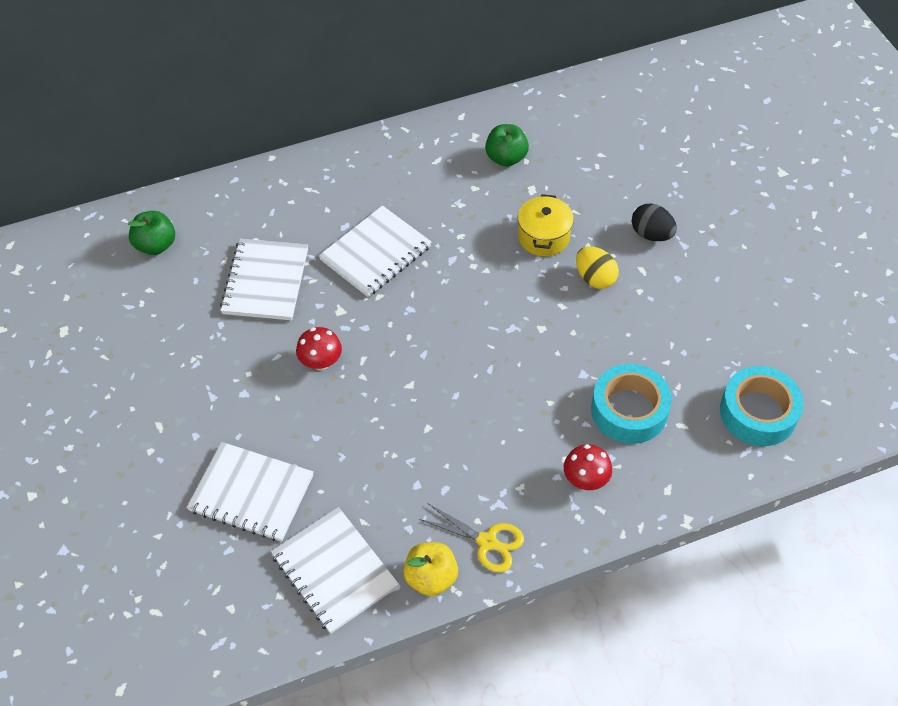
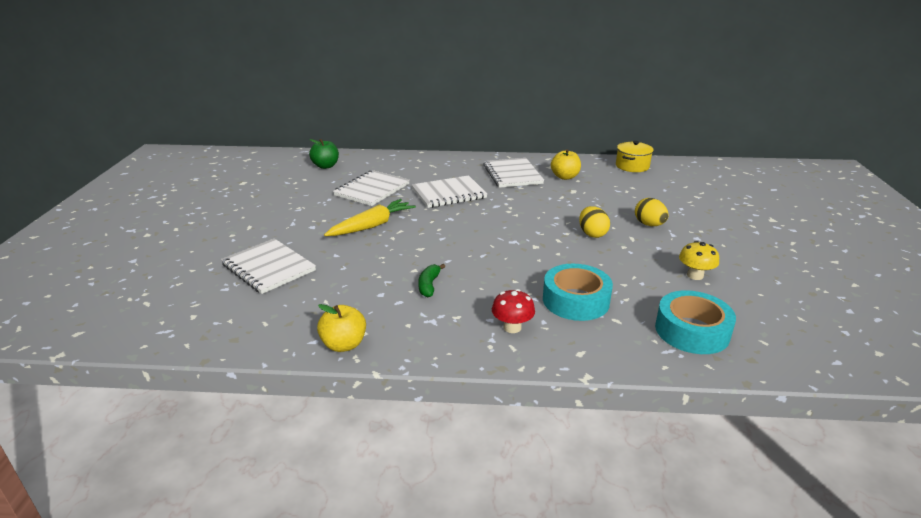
camera: 25 degrees right, 25 degrees down
(320, 362) = (372, 226): red mushroom -> yellow carrot
(334, 571) = (280, 319): white notebook -> white notebook (512, 174)
(461, 448) = (429, 285): none -> green banana
(487, 542) = (405, 338): yellow scissors -> none
(506, 158) = (565, 177): green apple -> yellow apple
(543, 237) = (567, 210): yellow pot -> yellow pot (632, 166)
(651, 234) = (649, 225): black egg -> yellow egg
(732, 317) = (695, 275): none -> yellow mushroom

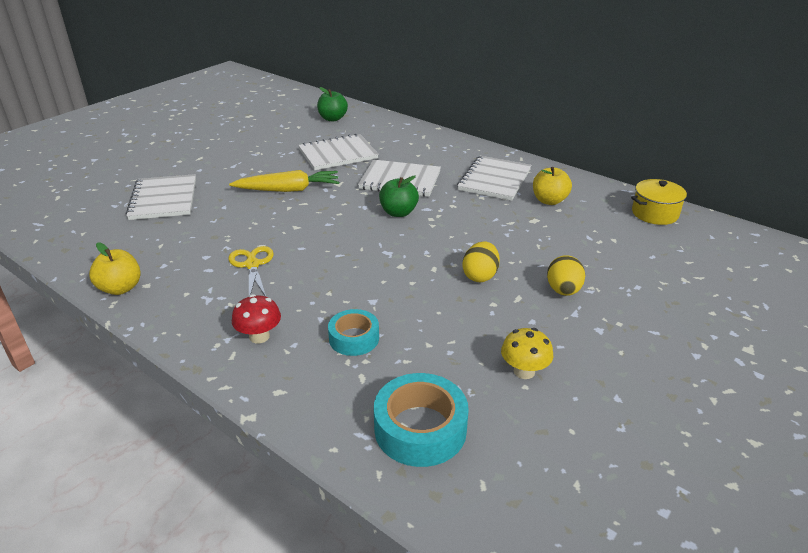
camera: 35 degrees right, 5 degrees up
(429, 285) = (252, 265): green banana -> yellow scissors
(481, 214) = (398, 212): none -> green apple
(575, 300) = (354, 338): turquoise tape -> turquoise tape, size x0.63

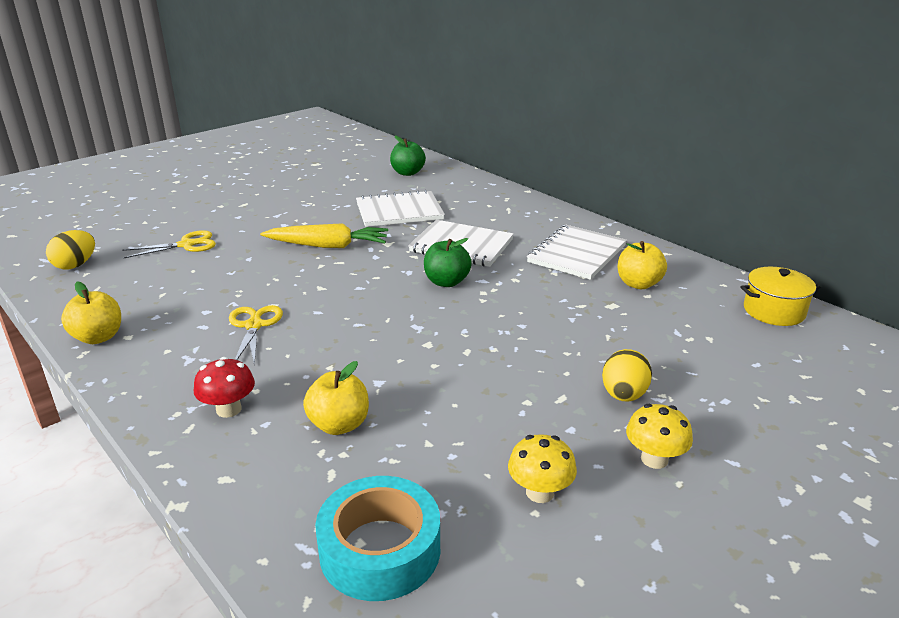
camera: 10 degrees right, 5 degrees down
(163, 199) = (186, 245): white notebook -> yellow scissors
(354, 338) = (339, 425): turquoise tape -> yellow apple
(480, 276) = (521, 366): yellow egg -> yellow egg (75, 265)
(599, 336) = (654, 459): none -> yellow mushroom

